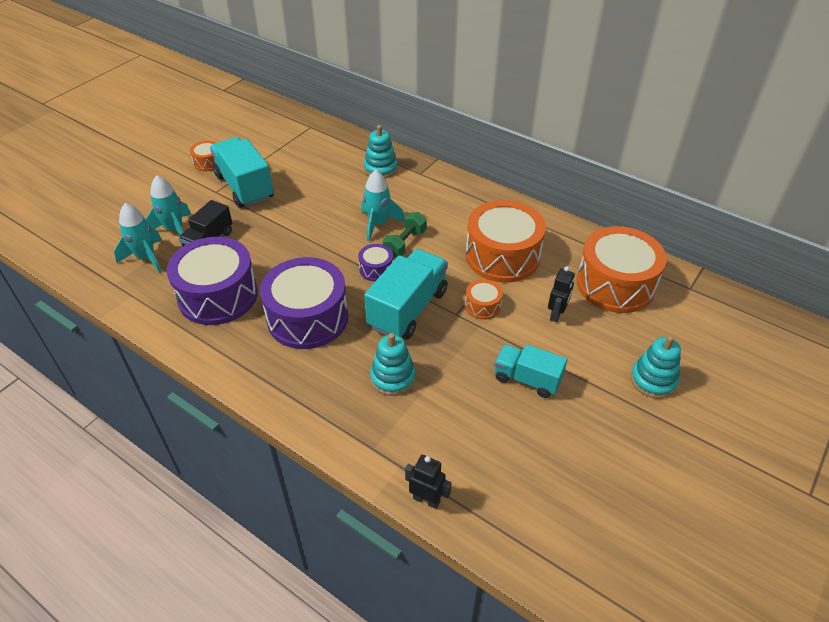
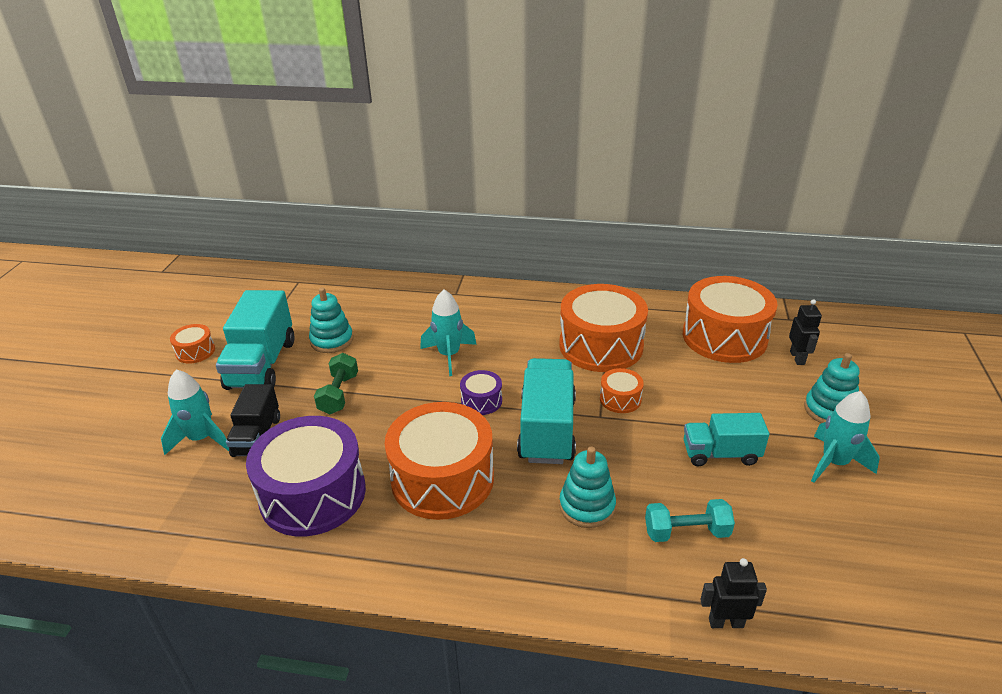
camera: 25 degrees left, 10 degrees down
(146, 258) = (183, 484): turquoise rocket -> turquoise rocket (834, 463)
(244, 187) = (262, 364): turquoise truck -> turquoise truck turned 120 degrees counterclockwise
(307, 318) = (442, 479): purple drum -> orange drum
(381, 168) = (410, 301): turquoise stacking toy -> turquoise stacking toy (332, 340)
(405, 243) = (492, 365): green dumbbell -> green dumbbell (339, 394)
(450, 426) = (686, 532): none -> turquoise dumbbell
(556, 314) = (696, 382): black robot -> black robot (797, 358)

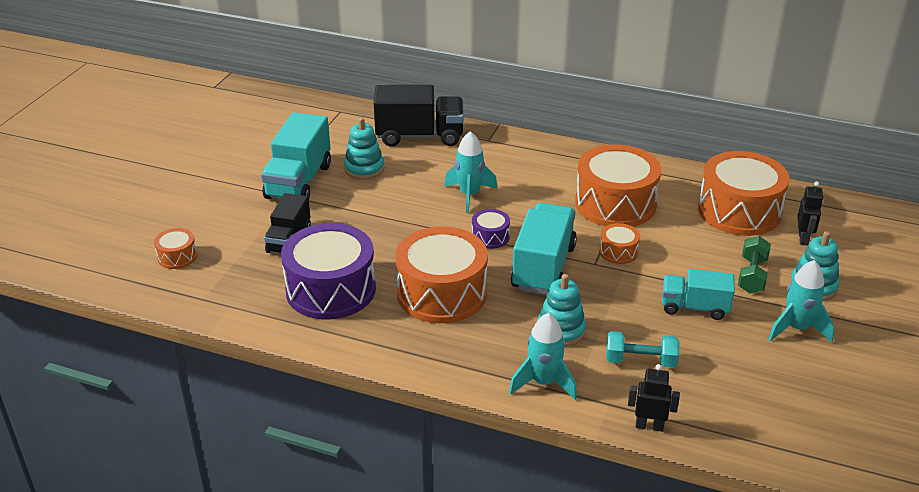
camera: 10 degrees right, 0 degrees up
(195, 351) = (241, 163): orange drum -> orange drum (177, 256)
(201, 439) = (242, 235): turquoise rocket -> turquoise rocket (543, 383)
(339, 394) = (364, 215): green dumbbell -> green dumbbell (752, 275)
(384, 298) = (419, 136): none -> black truck

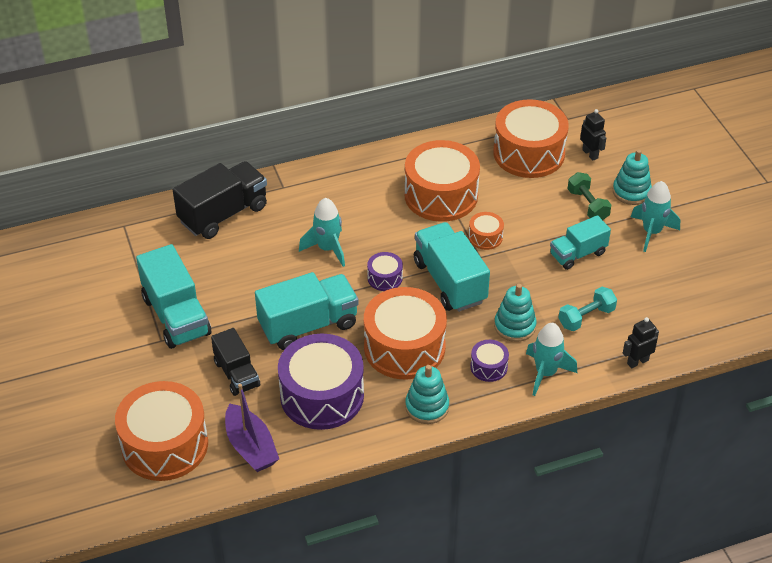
camera: 40 degrees left, 10 degrees up
(177, 256) = (165, 445): orange drum -> orange drum, size x2.21
(232, 293) = (251, 447): none -> purple boat
(364, 168) = (215, 272): turquoise stacking toy -> turquoise stacking toy (427, 407)
(385, 237) = (308, 325): none -> turquoise truck
(496, 348) = (489, 367): none -> purple drum

